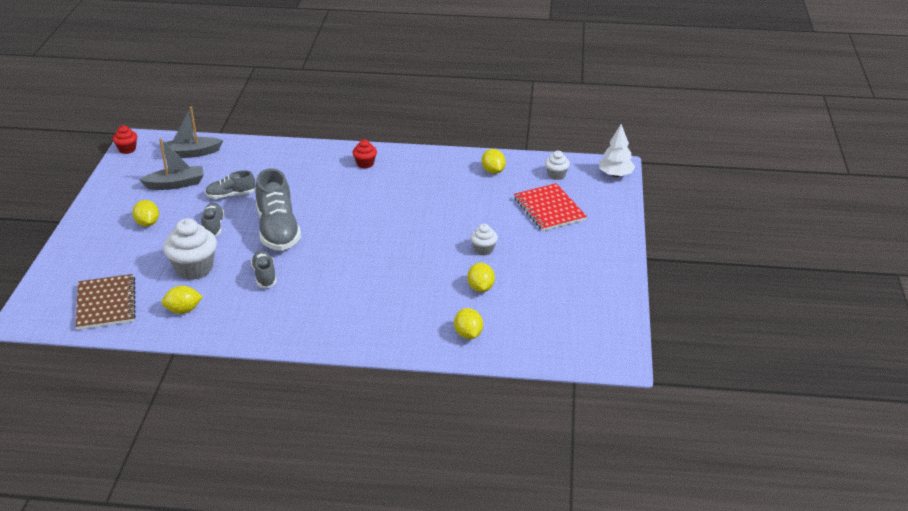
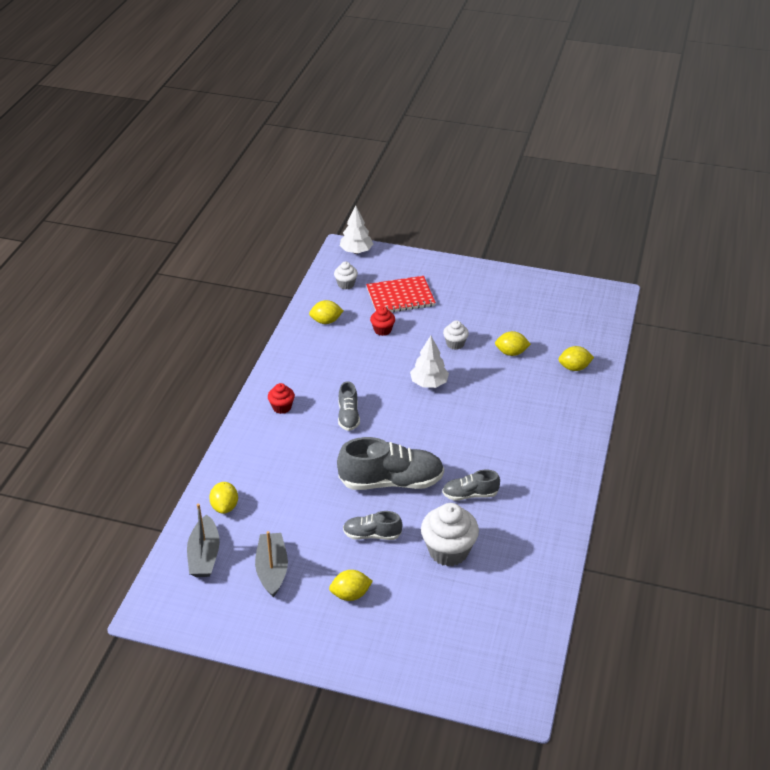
camera: 80 degrees left, 5 degrees up
(106, 304) = (500, 626): brown notebook -> none
(127, 149) = (169, 622): red cupcake -> red cupcake (382, 330)
(183, 310) = (519, 559): yellow lemon -> yellow lemon (225, 506)
(231, 195) = (312, 519): grey shoe -> grey shoe (348, 416)
(417, 239) = (429, 383): none -> white tree

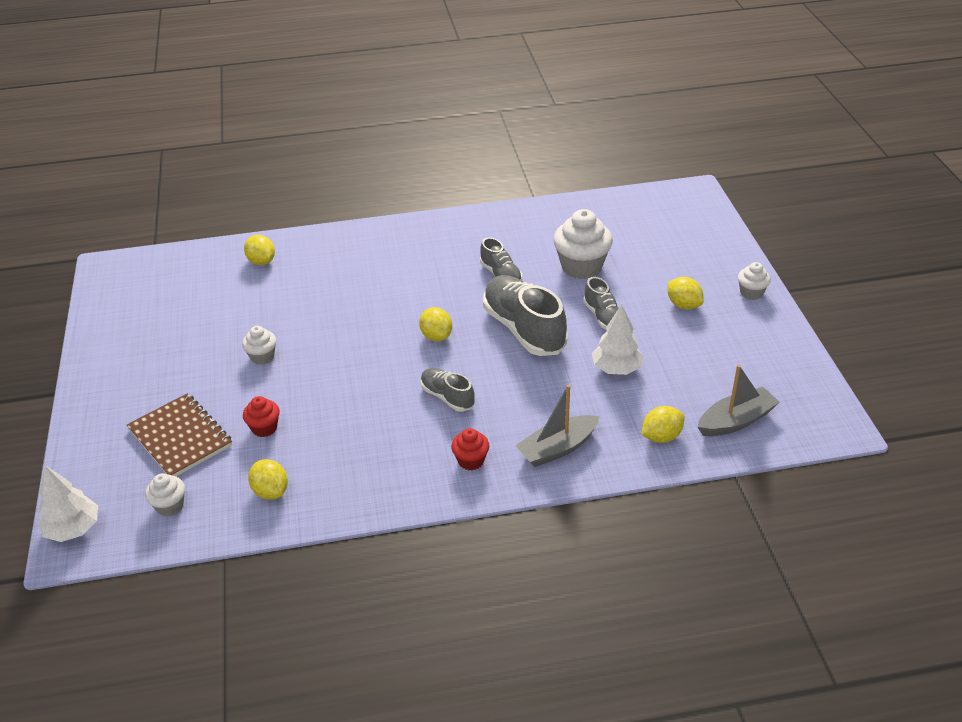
camera: 115 degrees left, 0 degrees up
(272, 570) = (705, 365): grey boat -> grey boat (557, 448)
(332, 653) = (751, 293): none -> white cupcake
(348, 416) = (447, 397): grey shoe -> grey shoe turned 105 degrees counterclockwise
(400, 297) = (180, 438): red notebook -> brown notebook
(429, 383) = (349, 354): white tree -> white tree (616, 368)
(511, 353) = (257, 310): yellow lemon -> yellow lemon (436, 336)

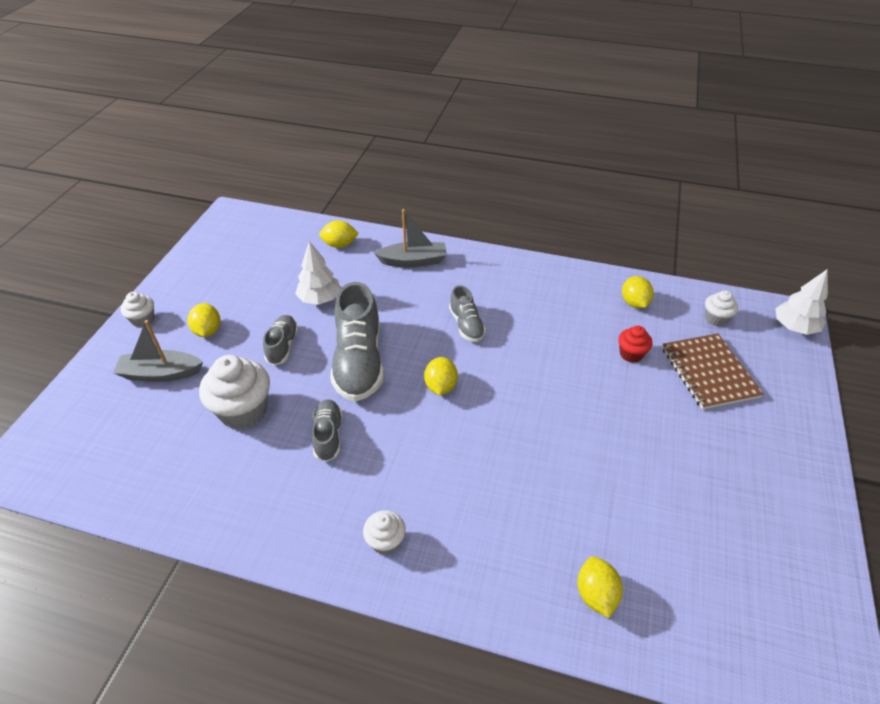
camera: 155 degrees left, 5 degrees up
(262, 356) = (620, 431): white cupcake -> white cupcake (385, 541)
(471, 460) = (478, 274): red cupcake -> none
(735, 421) = (283, 237): grey boat -> grey boat (161, 373)

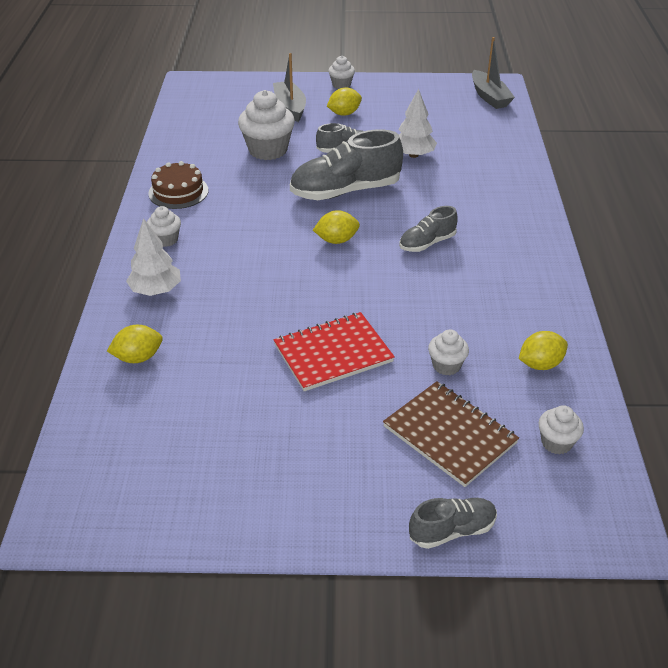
camera: 75 degrees right, 5 degrees down
(288, 515) = (178, 192): none -> brown cake
(328, 435) = (258, 193): grey shoe -> grey shoe (452, 530)
(340, 245) = (497, 149): yellow lemon -> none
(413, 261) = (503, 195): grey boat -> grey boat (489, 97)
(608, 424) = (333, 353): none -> red notebook
(631, 354) = (446, 365): red cupcake -> white cupcake
(709, 372) = (449, 435): brown notebook -> brown notebook turned 75 degrees clockwise
(794, 327) = (589, 530): white tree -> white tree (156, 290)

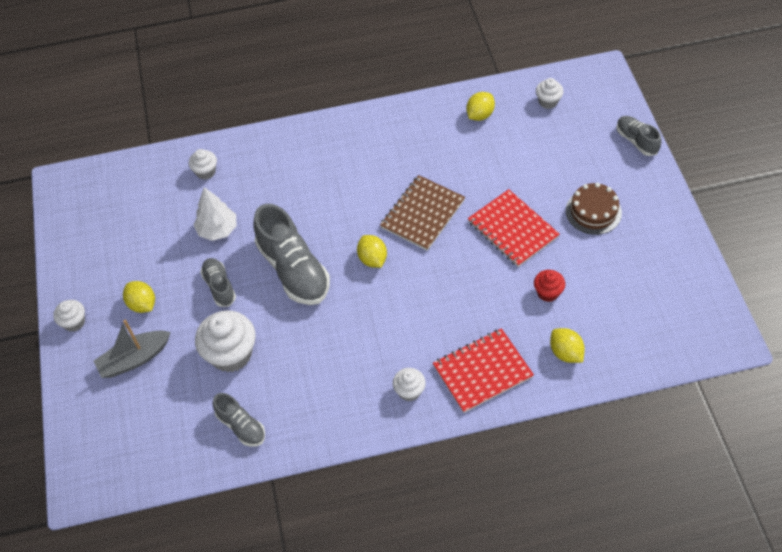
camera: 100 degrees left, 15 degrees up
(156, 290) = (482, 371): white tree -> red notebook
(178, 192) = (327, 410): brown cake -> brown cake (593, 211)
(226, 362) = (548, 293): none -> red cupcake
(427, 243) = (359, 197): grey shoe -> grey shoe (241, 426)
(446, 365) = (500, 163): white cupcake -> white cupcake (205, 172)
(449, 435) = (563, 152): brown notebook -> brown notebook (422, 214)
(489, 97) = (90, 187): grey boat -> none
(540, 364) = (480, 115): yellow lemon -> yellow lemon turned 75 degrees clockwise

